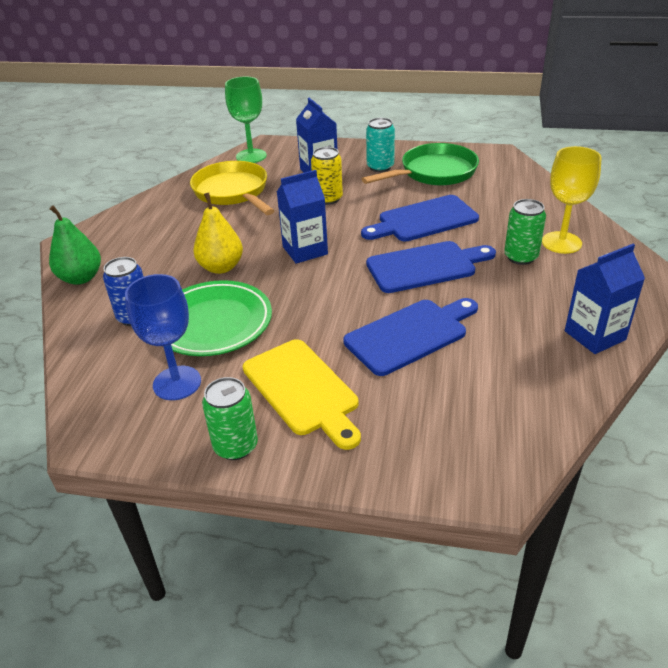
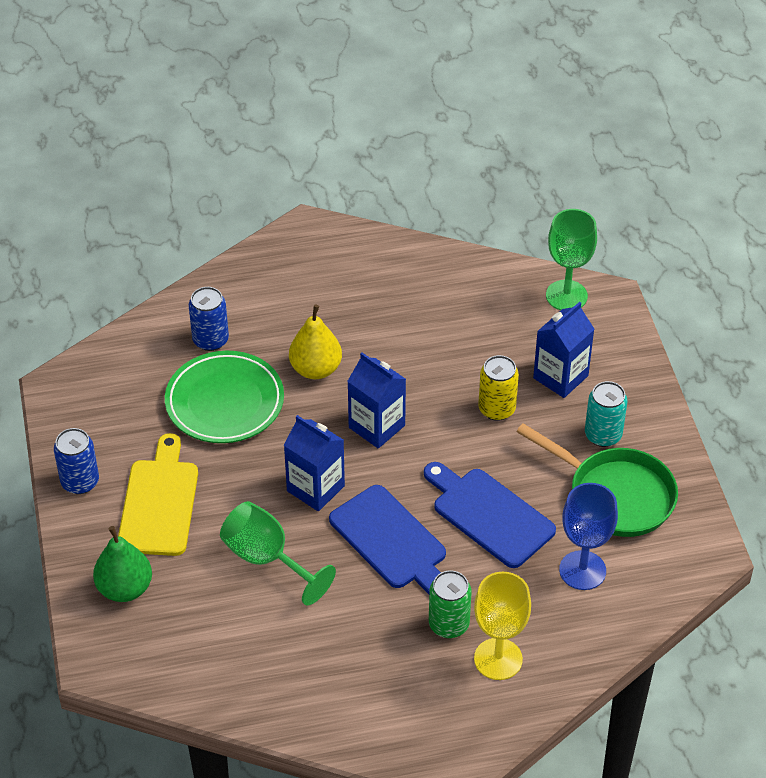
camera: 65 degrees right, 10 degrees up
(81, 278) = (252, 269): green pear -> green pear (125, 588)
(177, 383) = (136, 412): blue goblet -> blue goblet (582, 570)
(233, 192) = (469, 315): yellow pan -> none
(235, 446) = (80, 482): green can -> blue can
(302, 390) = (159, 502): yellow cutting board -> yellow cutting board turned 150 degrees clockwise
(410, 335) = (267, 559): blue cutting board -> green goblet
(594, 335) = (326, 711): blue carton -> blue carton (315, 488)

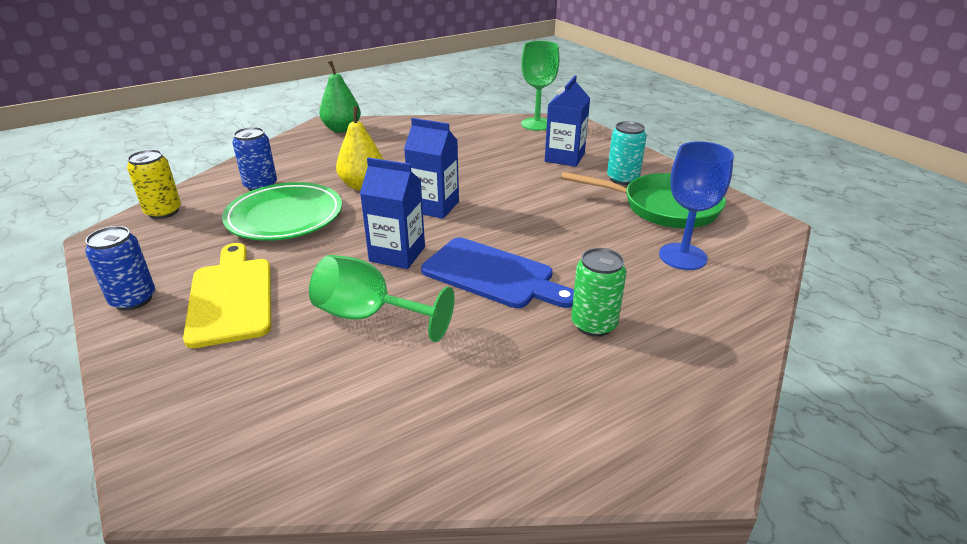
camera: 20 degrees left, 15 degrees down
(125, 588) = (199, 382): green pear -> green pear (342, 129)
(489, 514) = (570, 239): blue cutting board -> none
(496, 409) = (529, 180): yellow can -> yellow can (163, 212)
(498, 659) = (666, 341): yellow goblet -> none

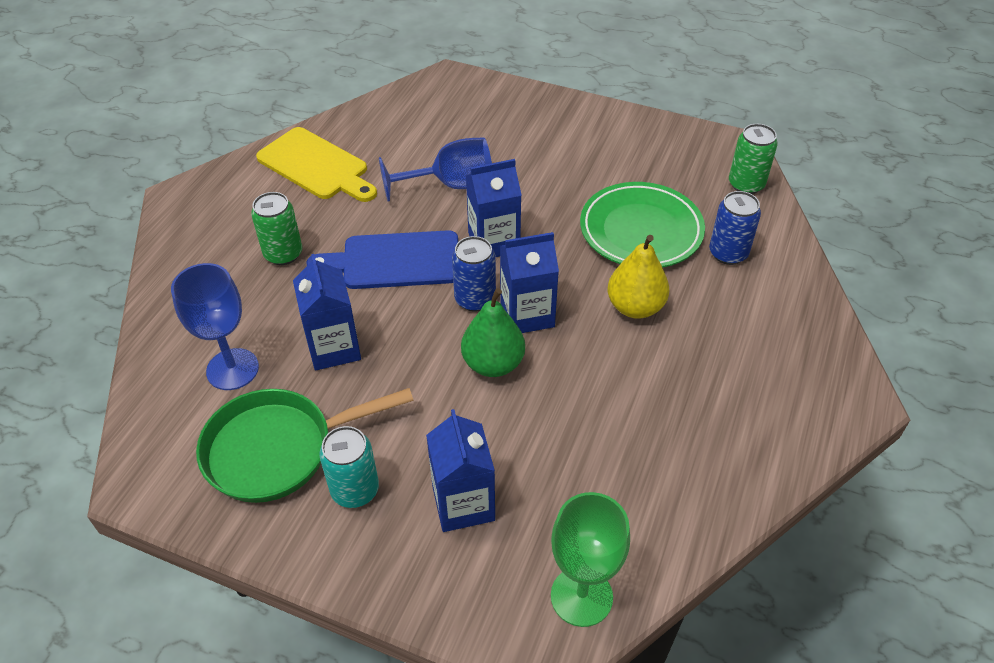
camera: 145 degrees right, 15 degrees up
(133, 299) = (619, 123): blue can -> blue can (475, 299)
(163, 212) = (746, 184): yellow can -> green can
(231, 297) = (561, 153): yellow cutting board -> yellow cutting board (316, 166)
(342, 129) = (818, 400): green pear -> green pear (493, 364)
(369, 316) = (451, 185): green goblet -> blue goblet
(591, 240) = (334, 348): none -> blue carton

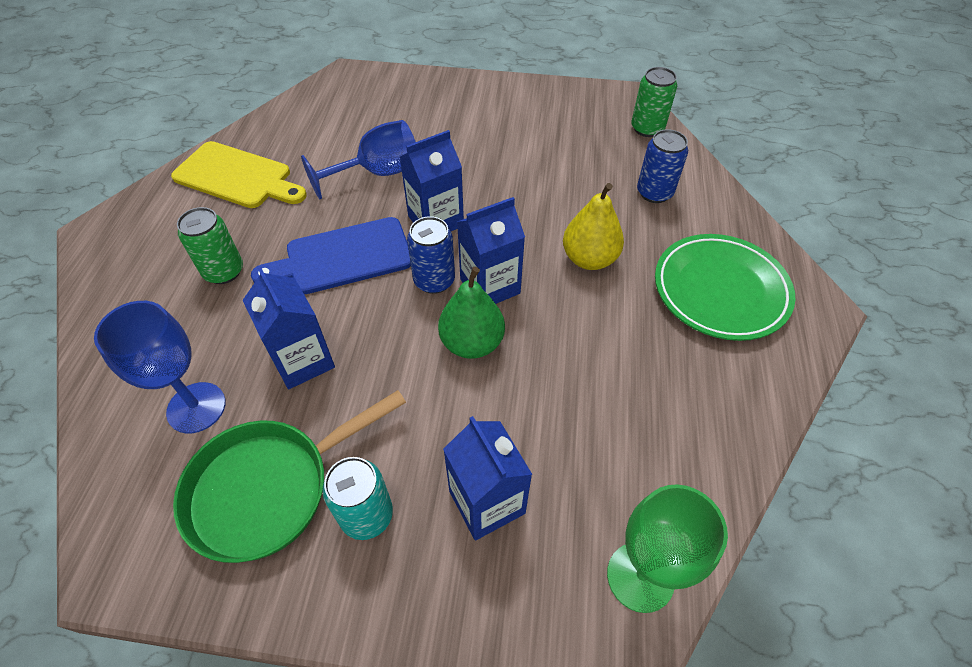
camera: 15 degrees left, 5 degrees up
(641, 230) = (569, 185): green plate -> green plate (720, 291)

